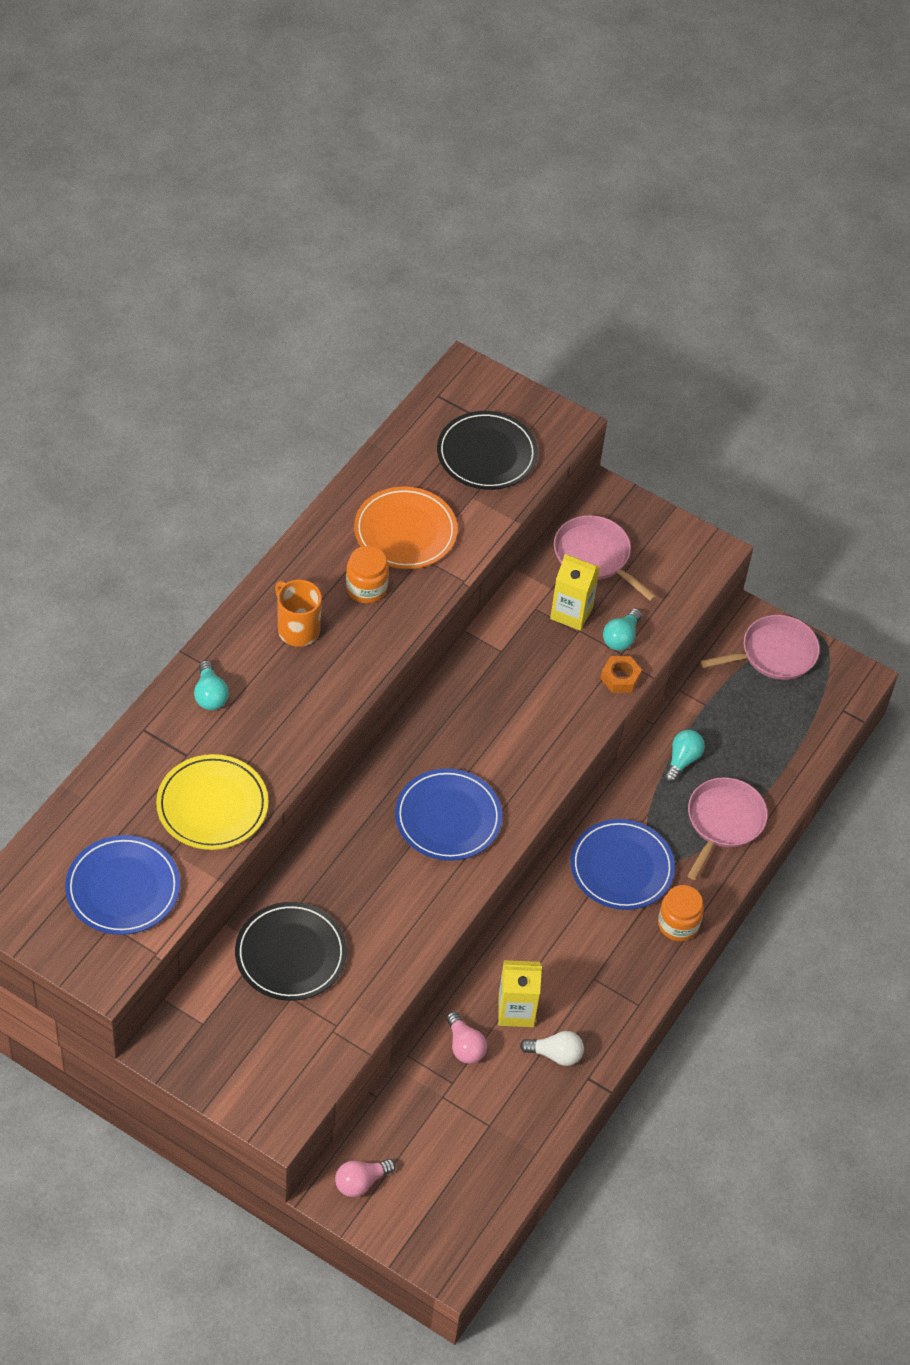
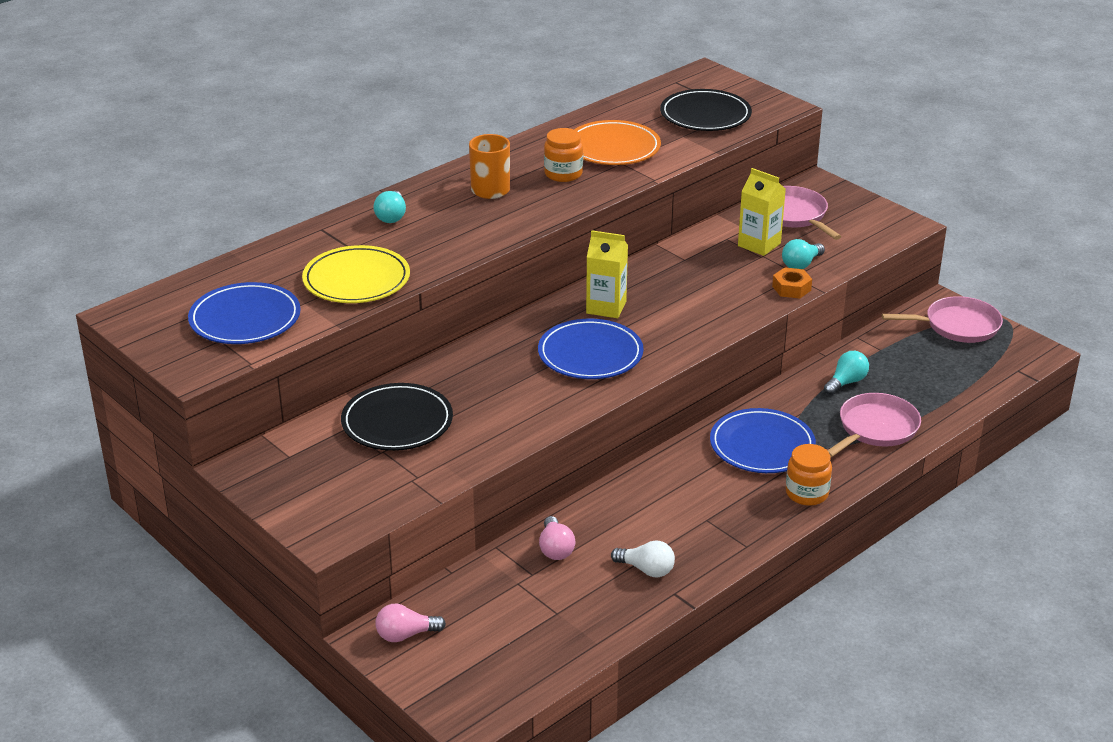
camera: 20 degrees right, 20 degrees down
(516, 1010) = (618, 531): yellow carton -> yellow carton (606, 307)

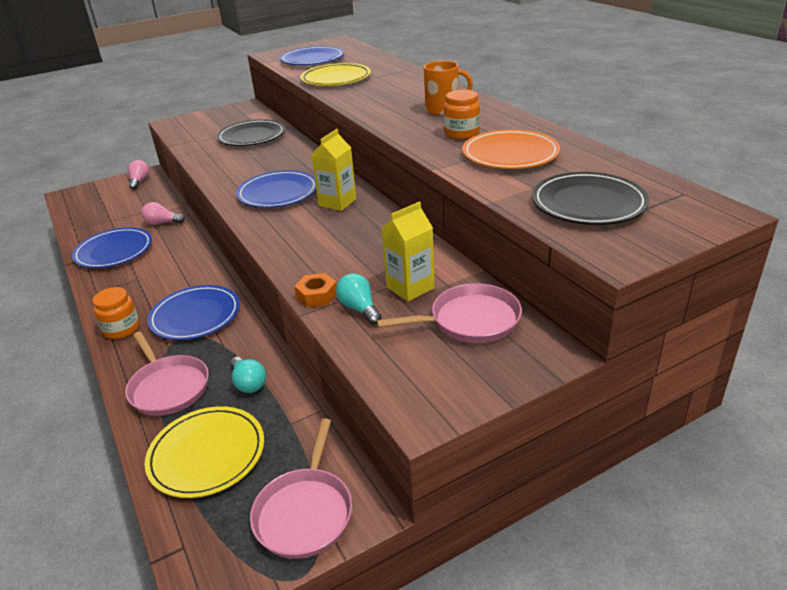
camera: 105 degrees right, 0 degrees up
(391, 216) = (414, 84): turquoise light bulb -> none
(646, 569) = (114, 251): white light bulb -> blue plate
(936, 383) = (207, 454): none -> yellow plate

